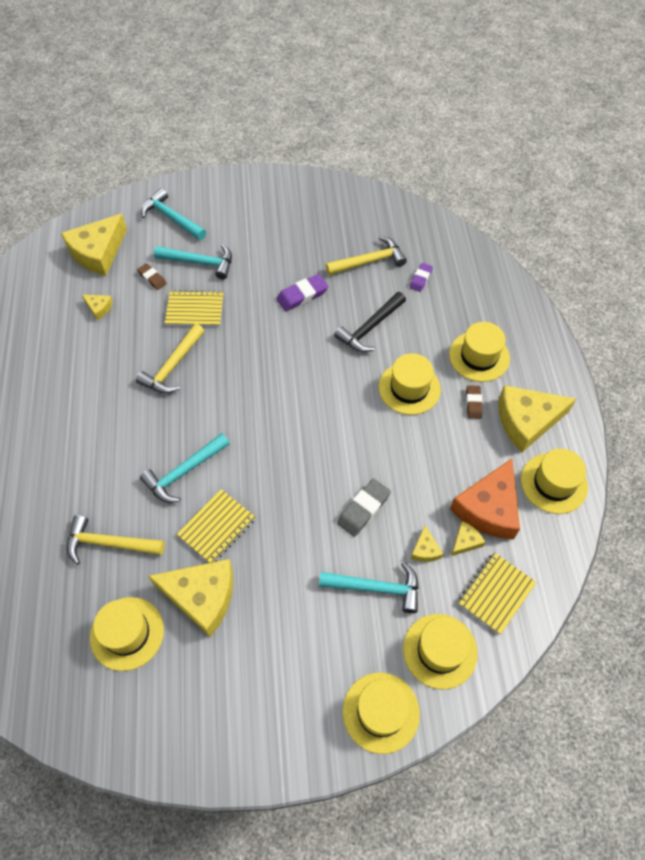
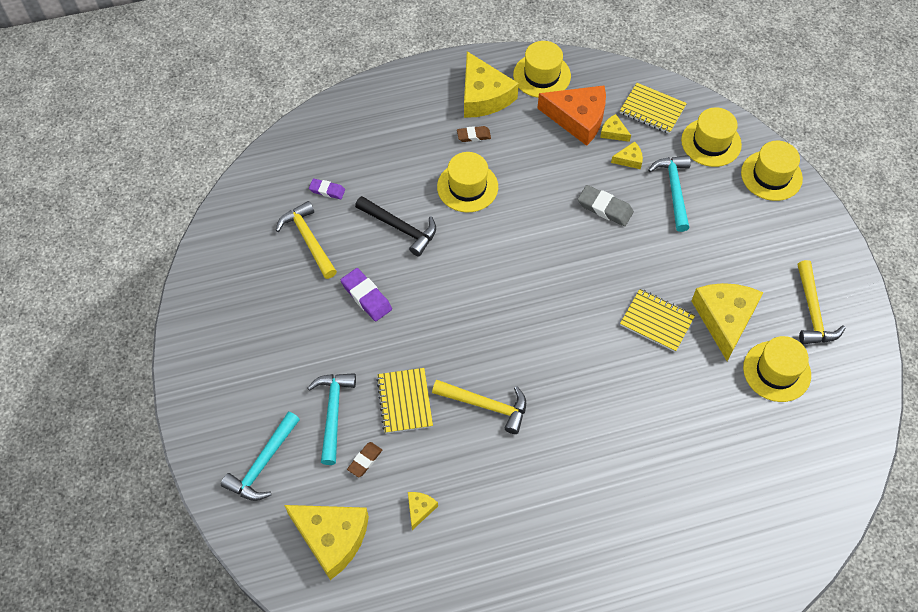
camera: 100 degrees left, 0 degrees up
(109, 543) = (700, 411): yellow hammer -> yellow hammer (812, 312)
(184, 472) = (608, 363): turquoise hammer -> none
(479, 356) = (418, 134): yellow hat -> none

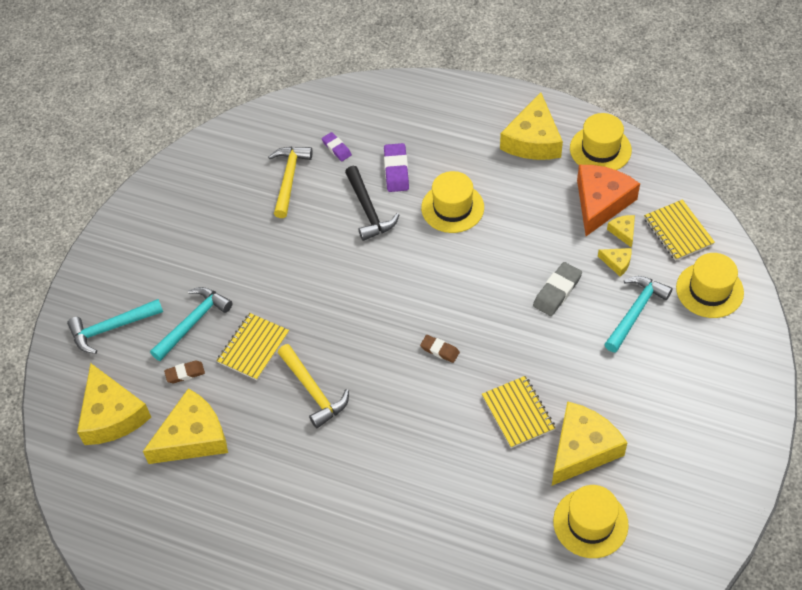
camera: 40 degrees right, 5 degrees down
(366, 297) = (295, 249): purple eraser -> purple eraser (396, 170)
(419, 509) = (193, 437): yellow cheese -> yellow cheese, size x2.25
(473, 136) = (495, 168): brown eraser -> brown eraser (440, 350)
(578, 118) = (600, 203): orange cheese -> orange cheese turned 120 degrees counterclockwise
(605, 208) = (557, 291): grey eraser -> grey eraser turned 60 degrees clockwise
(771, 175) = (743, 352): yellow hat -> none
(812, 312) = (673, 494): yellow hammer -> none

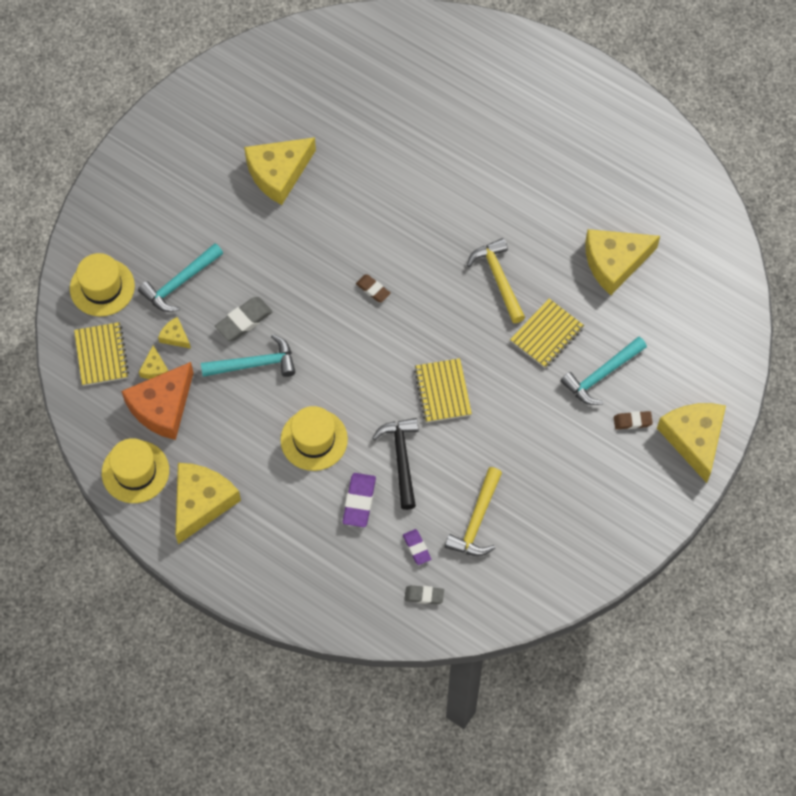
camera: 170 degrees left, 10 degrees up
(111, 328) = (683, 388): turquoise hammer -> turquoise hammer (255, 364)
(112, 415) = (687, 300): yellow cheese -> yellow cheese (694, 439)
(185, 373) = (615, 324): brown eraser -> brown eraser (632, 421)
(321, 118) = (424, 596): none -> grey eraser
(518, 413) = (322, 216): yellow notebook -> yellow notebook (442, 391)
(590, 523) = (295, 115): yellow hat -> none

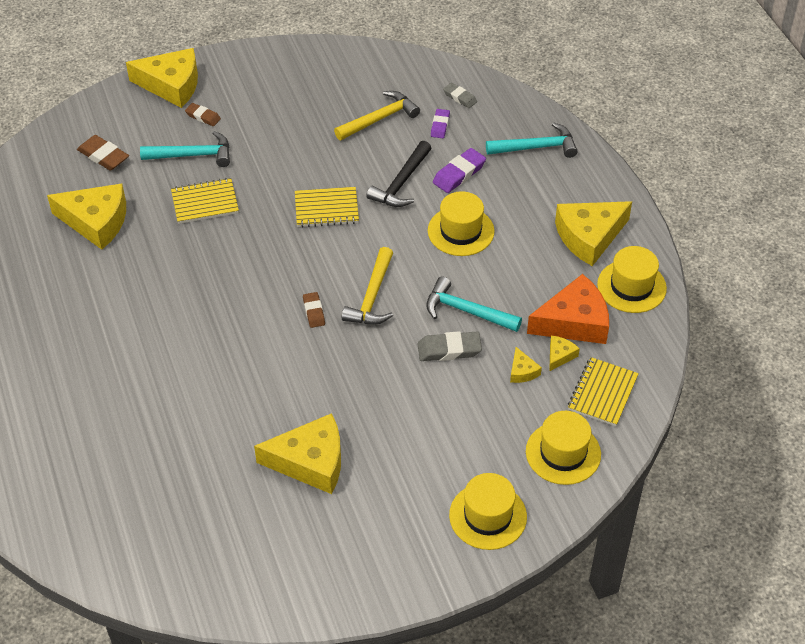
camera: 145 degrees left, 15 degrees down
(126, 208) = (488, 516): none -> yellow hat
(179, 283) = (484, 414): turquoise hammer -> turquoise hammer (537, 147)
(442, 391) = (326, 209): yellow notebook -> yellow notebook turned 60 degrees clockwise
(498, 278) = (201, 262): yellow hammer -> yellow hammer (372, 297)
(674, 326) = (103, 156): none -> brown eraser
(694, 439) = (171, 85): yellow cheese -> yellow cheese turned 105 degrees counterclockwise

